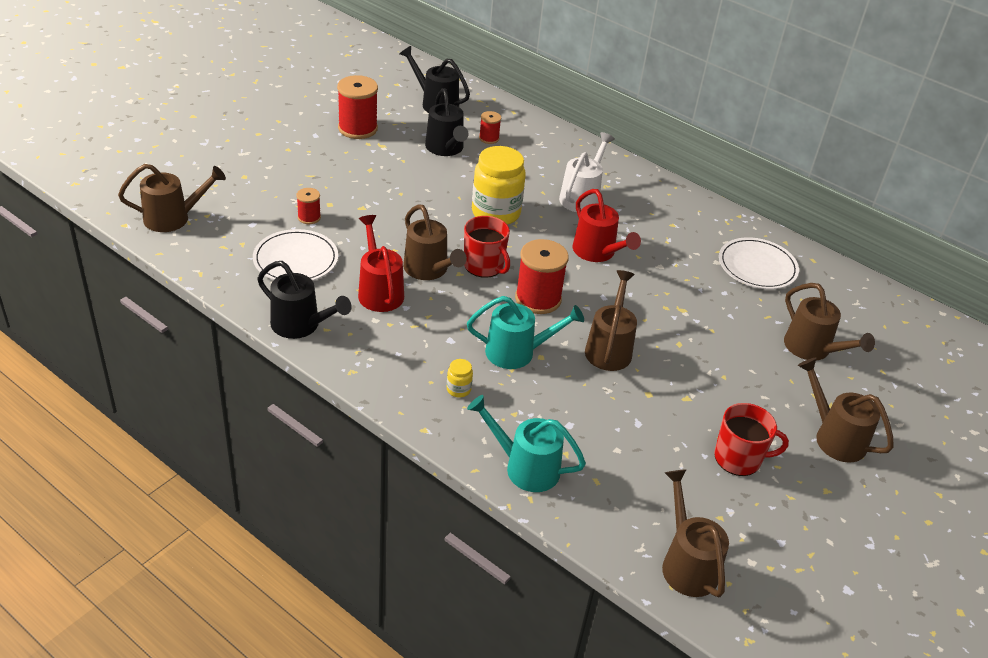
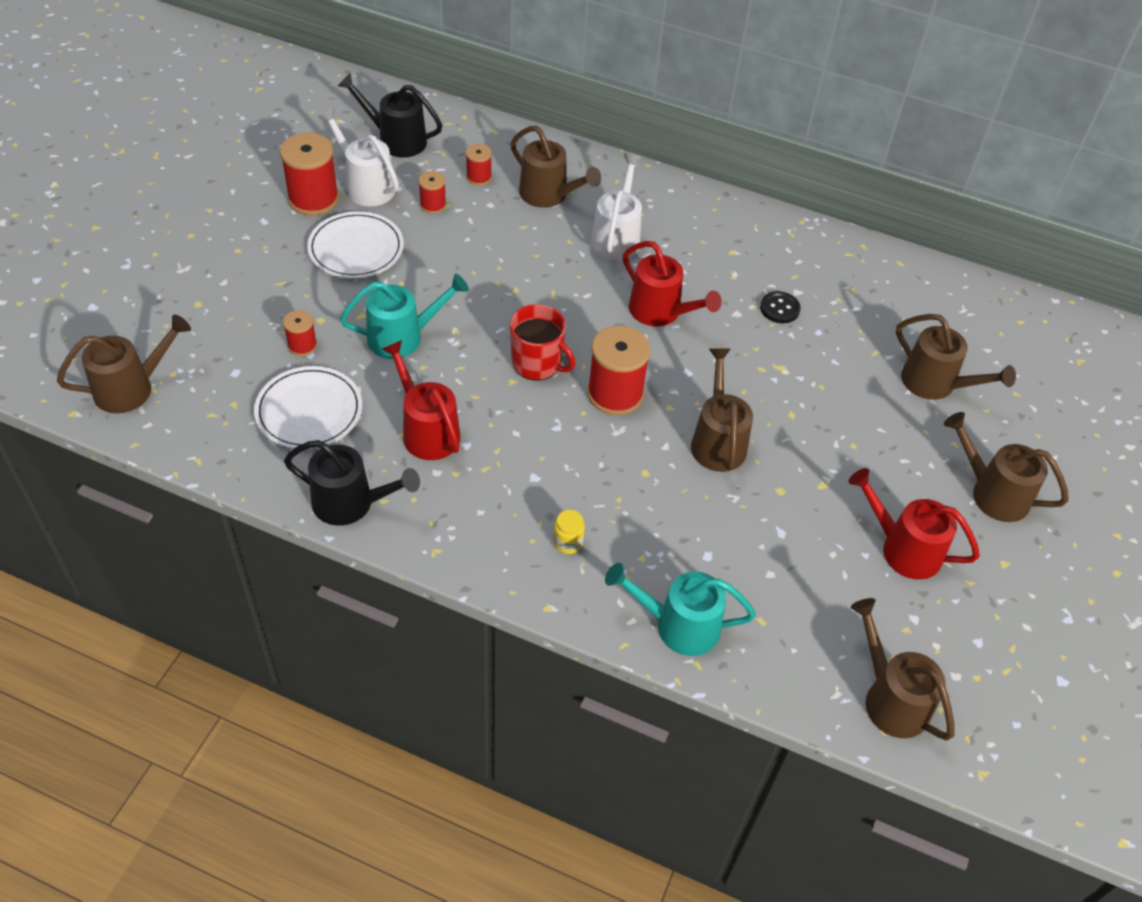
camera: 15 degrees left, 10 degrees up
(400, 127) = (365, 185): none -> white watering can
(429, 270) = (475, 386): brown watering can -> brown watering can (549, 195)
(446, 149) = (433, 205): black watering can -> red spool
(496, 213) = (524, 284): yellow jar -> none
(518, 352) = (617, 473): turquoise watering can -> turquoise watering can (403, 337)
(697, 270) = (779, 308): none -> black button
(739, 458) = (902, 548): red mug -> red watering can
(757, 266) = (843, 287): white plate -> white plate (356, 248)

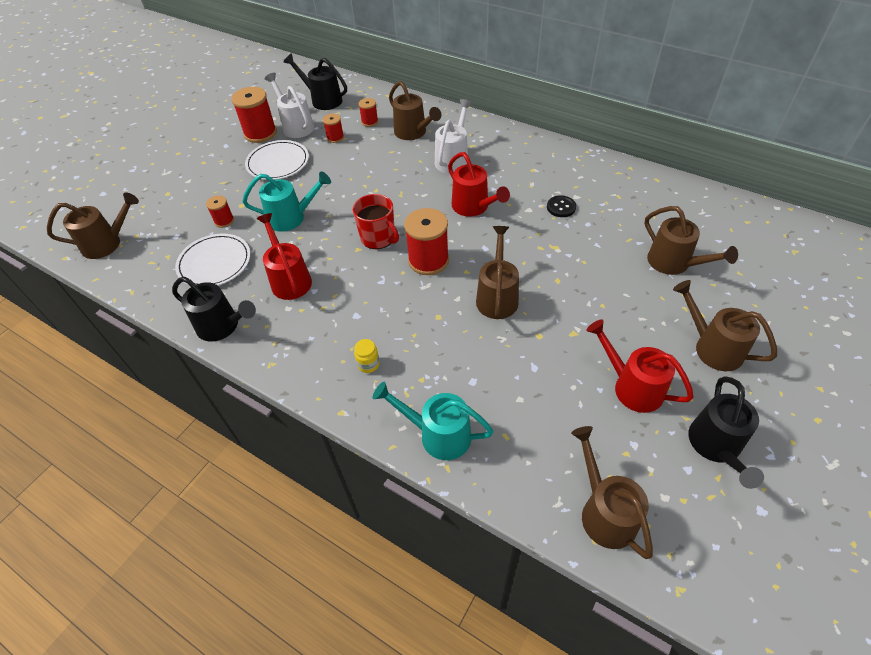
camera: 15 degrees right, 0 degrees up
(1007, 614) = (716, 447): none -> black watering can

